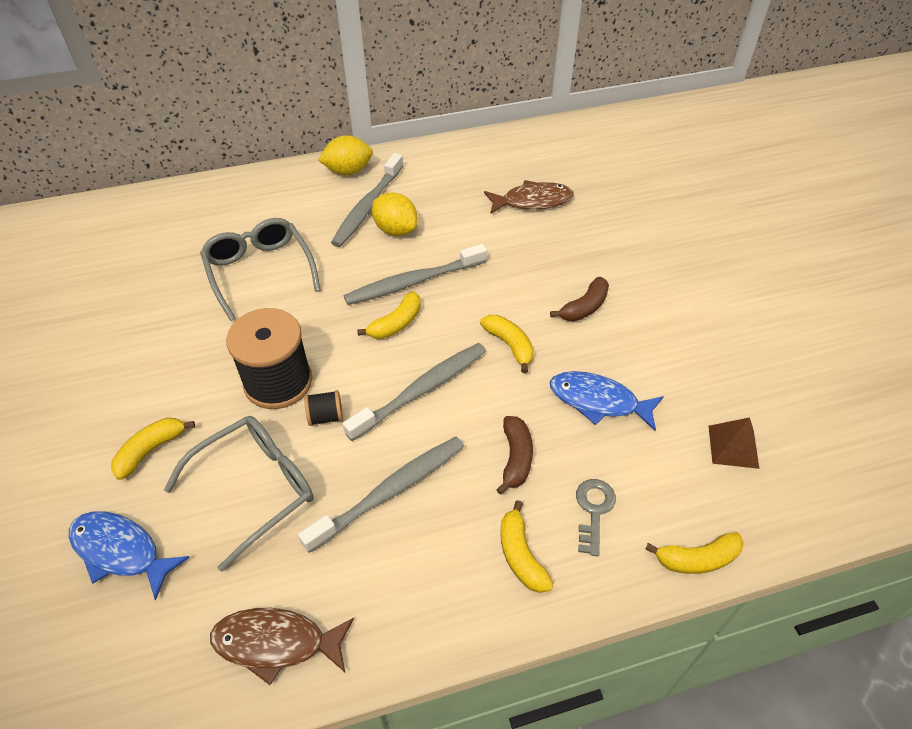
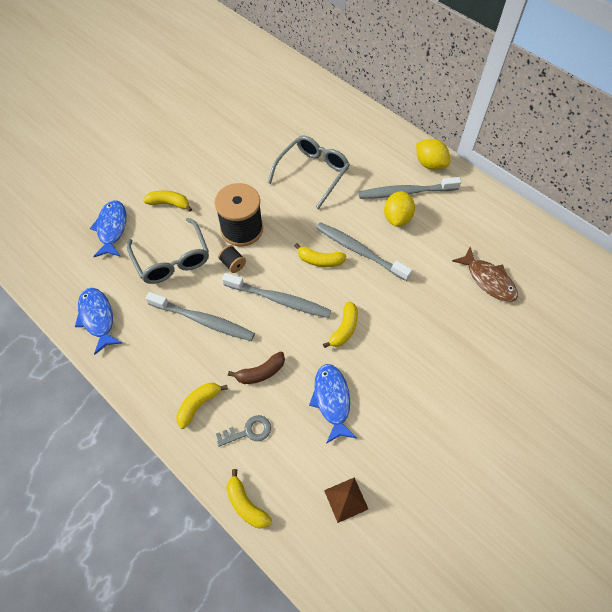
camera: 60 degrees right, 10 degrees up
(255, 488) = (172, 259): grey glasses -> grey glasses turned 45 degrees clockwise
(276, 643) = (97, 318): brown fish -> blue fish
(584, 307) = (408, 358): brown banana -> none

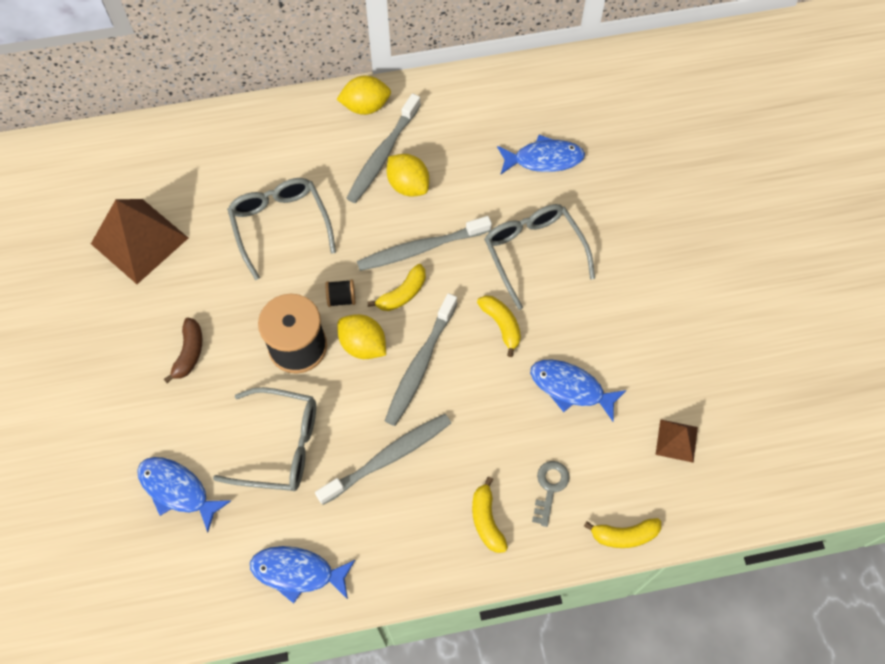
camera: 55 degrees left, 5 degrees up
(169, 203) = (194, 404): yellow banana -> none
(233, 264) = (337, 384): black spool -> black spool (341, 298)
(249, 119) = (139, 240): none -> brown pyramid
(261, 372) = (493, 436): brown banana -> brown banana (189, 353)
(269, 261) = (363, 345): none -> yellow lemon
(279, 300) = (420, 365): grey toothbrush -> grey toothbrush turned 150 degrees clockwise
(413, 316) = (533, 253): none -> grey glasses
(488, 280) = (544, 159): brown fish -> blue fish

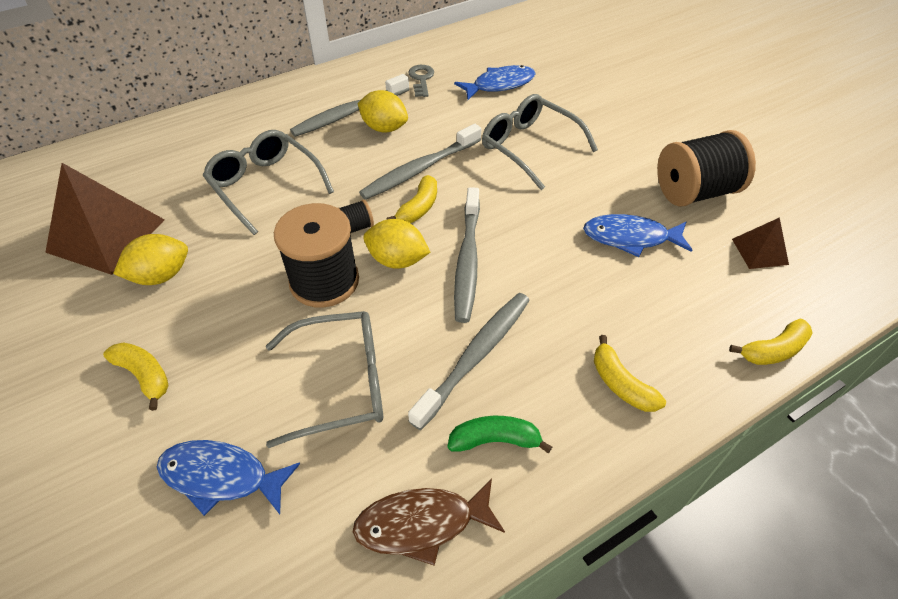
camera: 20 degrees left, 15 degrees down
(189, 353) = (195, 322): brown banana -> none
(297, 572) = (422, 524): blue fish -> brown fish
(365, 106) = (318, 85): yellow lemon -> yellow lemon (161, 276)
(372, 531) = (495, 440): none -> green banana
(383, 155) = (349, 113): grey toothbrush -> grey toothbrush turned 45 degrees clockwise
(501, 325) = (531, 206): yellow banana -> yellow banana (144, 376)
(550, 487) = (667, 330): grey key -> grey key (421, 79)
(659, 357) = (695, 192): none -> black spool

